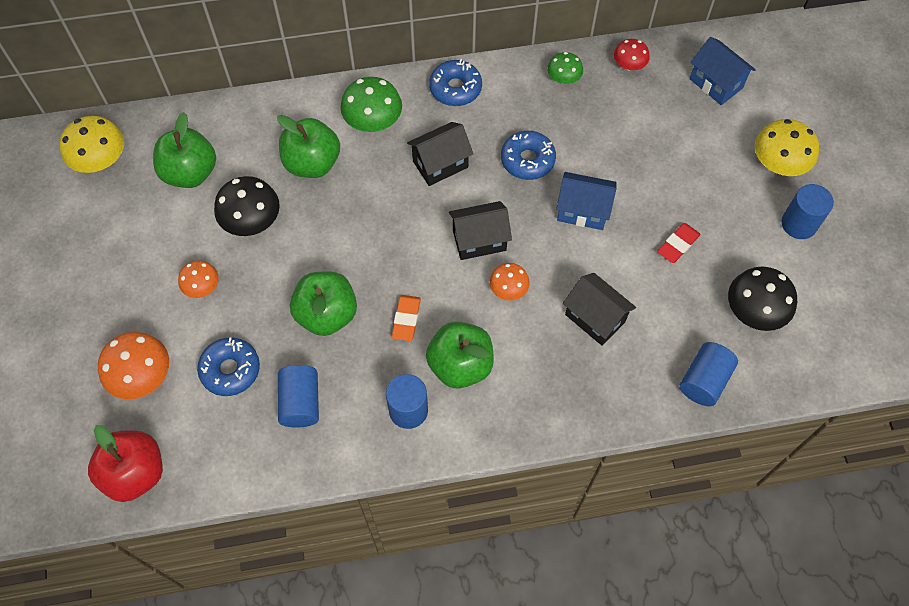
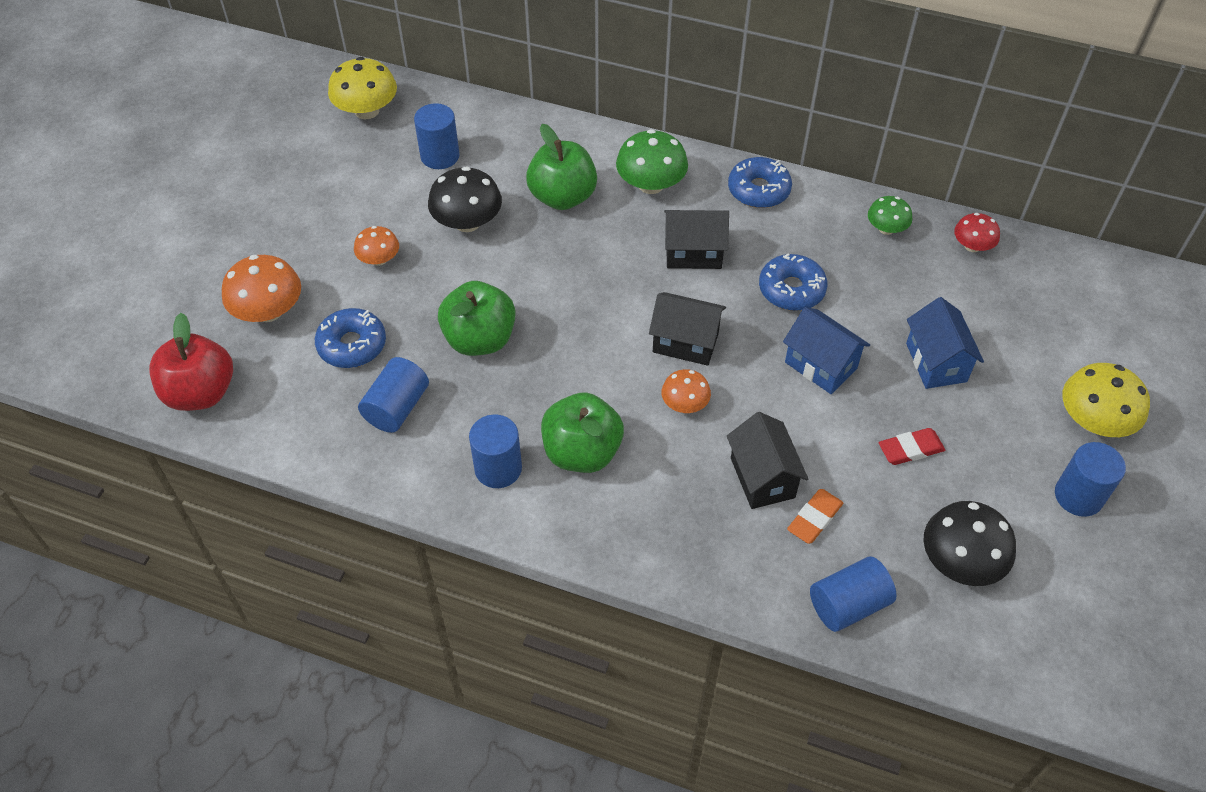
camera: 30 degrees right, 10 degrees down
(190, 173) = (440, 156): green apple -> blue cylinder
(406, 319) = (556, 381): orange eraser -> orange eraser (814, 518)
(715, 83) = (1067, 306): blue house -> blue house (936, 362)

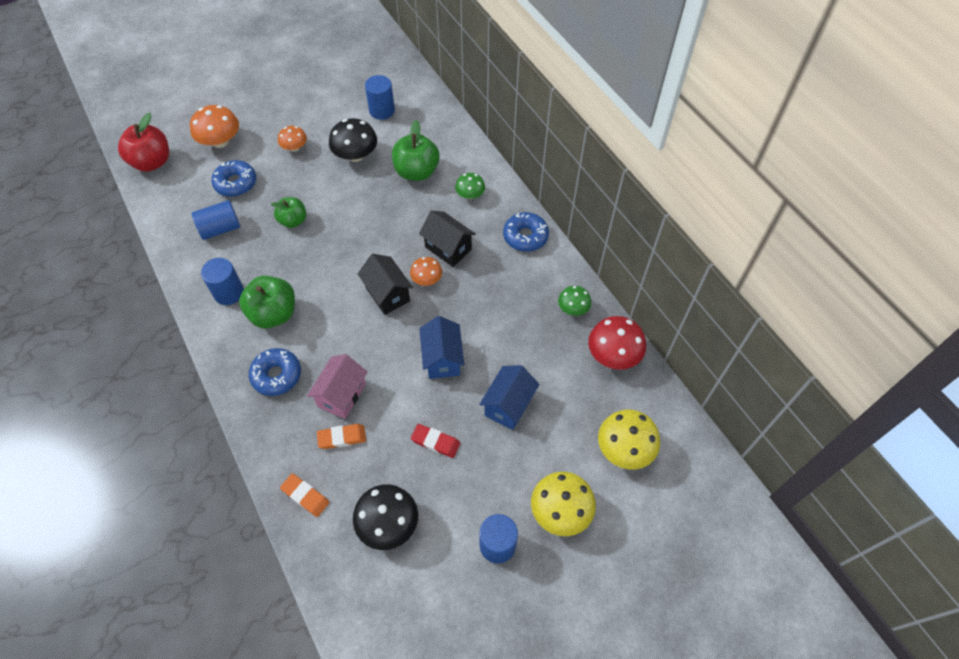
camera: 40 degrees right, 5 degrees up
(367, 110) = (374, 64): yellow mushroom -> yellow mushroom (624, 448)
(480, 339) = (293, 221): green apple -> green apple, size x0.64
(651, 184) = (470, 194): green mushroom -> green mushroom, size x0.60
(685, 404) = (349, 326): orange mushroom -> orange mushroom (426, 279)
(762, 478) = (342, 395): black house -> pink house
(791, 289) = (477, 305): blue donut -> blue donut (276, 375)
(848, 604) = (305, 496): blue cylinder -> orange eraser
(972, 246) = (613, 354): red mushroom -> red mushroom, size x1.66

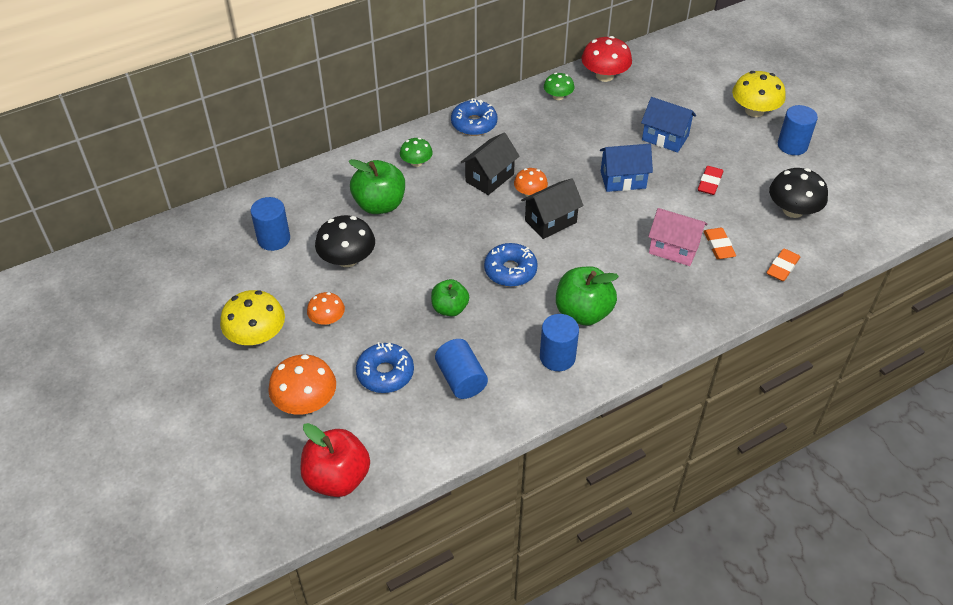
camera: 90 degrees left, 10 degrees down
(276, 375) = (659, 301): blue donut -> blue donut (510, 270)
(624, 448) = (692, 75): yellow mushroom -> yellow mushroom (256, 335)

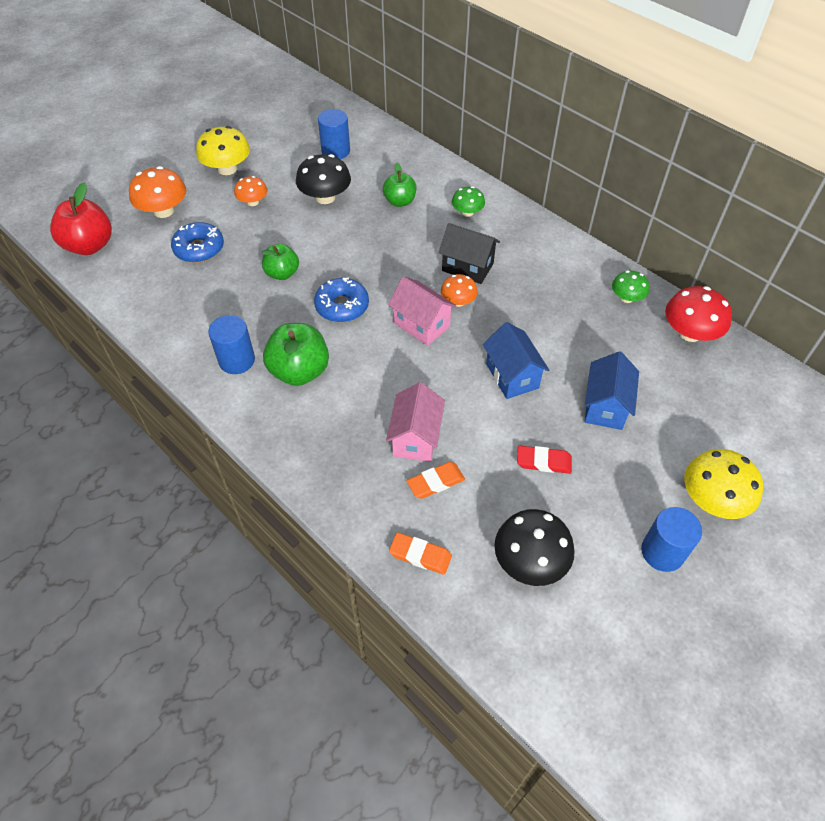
camera: 75 degrees right, 5 degrees up
(380, 205) = (400, 201): green apple -> green apple, size x0.64
(461, 379) = (199, 297): blue cylinder -> none
(474, 124) = (544, 240): blue donut -> none
(550, 221) = (421, 324): black house -> pink house

